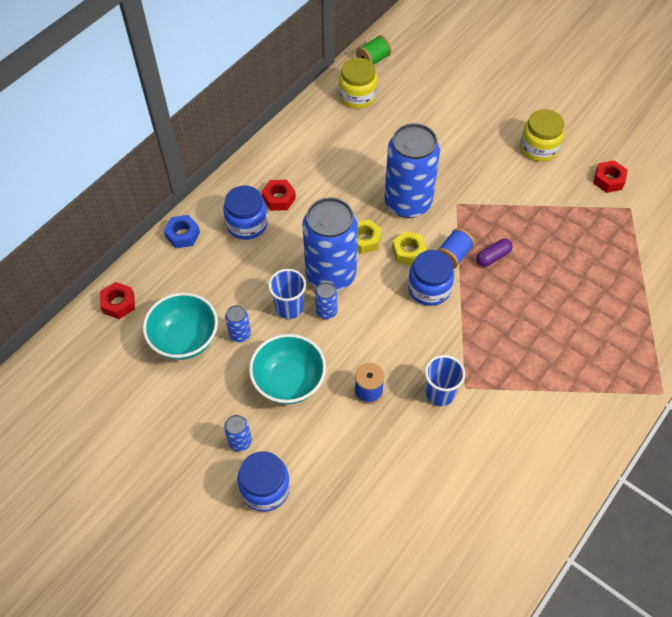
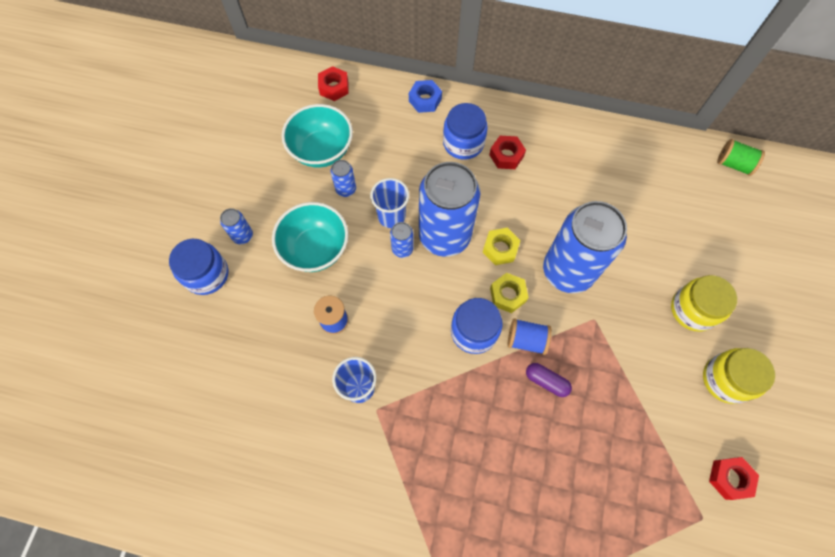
camera: 65 degrees right, 10 degrees up
(357, 96) = (675, 169): yellow jar -> yellow jar (693, 310)

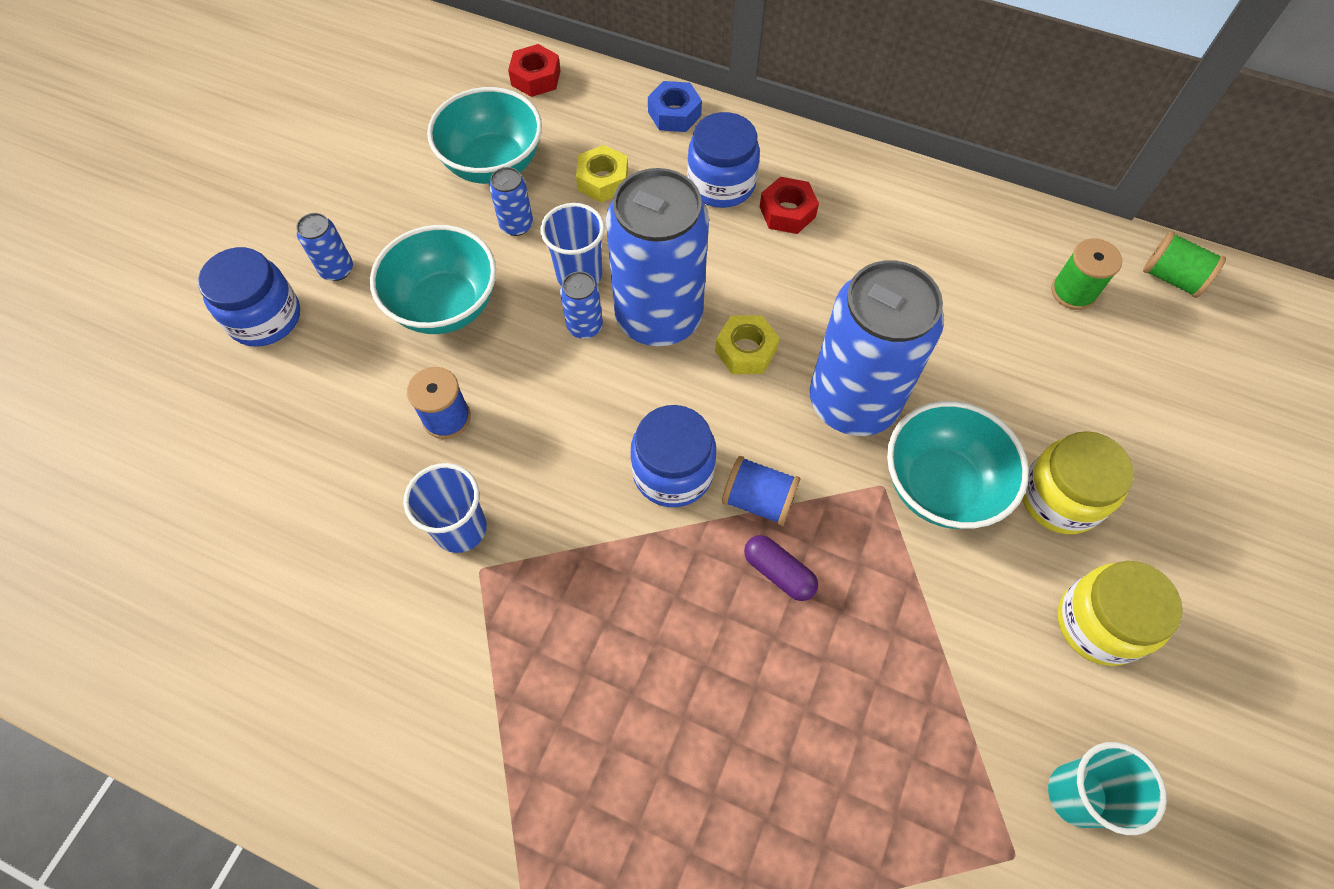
camera: 10 degrees right, 5 degrees down
(507, 295) = (742, 423): yellow nut -> yellow nut (603, 180)
(626, 314) = (940, 486): none -> turquoise bowl
(680, 182) = (1073, 292): none -> green spool
(729, 478) = (1077, 795): red nut -> turquoise cup

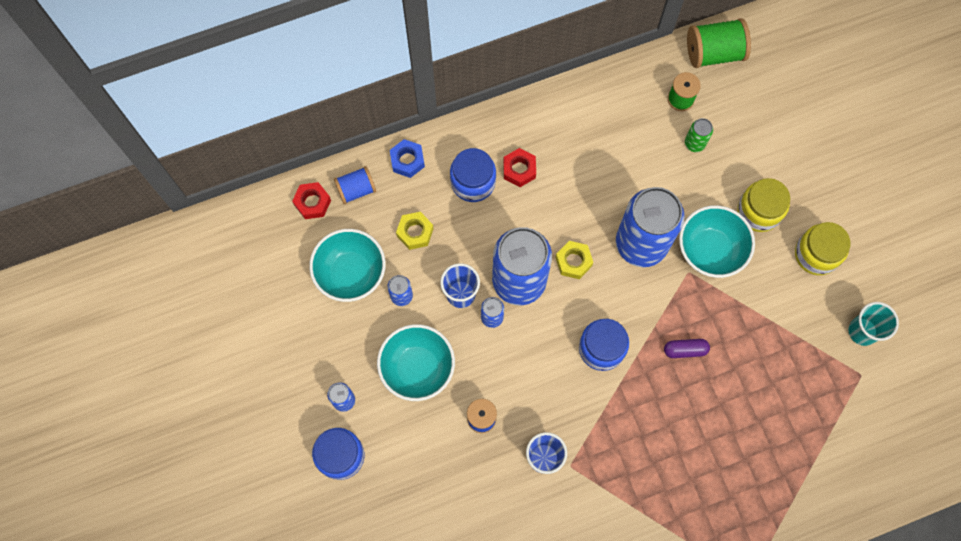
camera: 45 degrees left, 10 degrees up
(758, 500) = (647, 327): blue spool -> blue spool (356, 190)
(1044, 351) = (694, 143): none -> green can
(1171, 278) = (714, 53): green spool -> green spool, size x1.56

